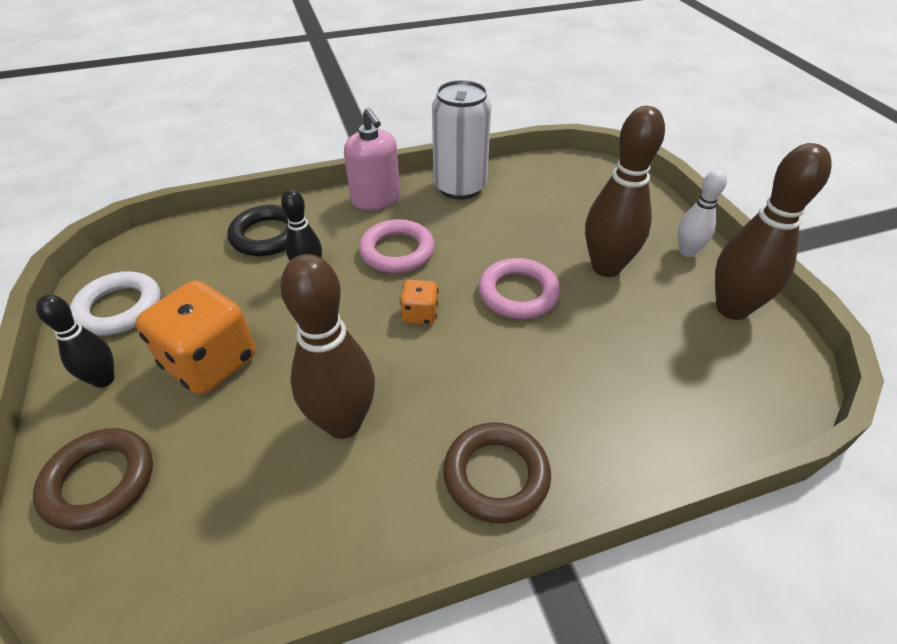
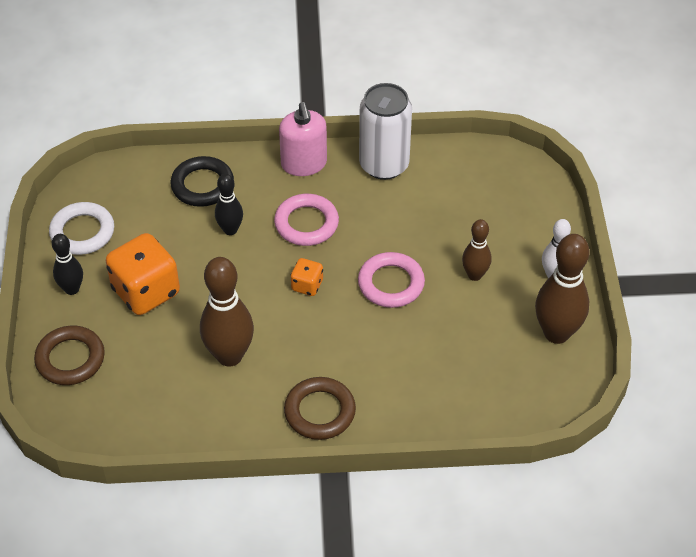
camera: 15 degrees right, 5 degrees up
(606, 267) = (475, 275): brown bowling pin -> brown bowling pin, size x0.57

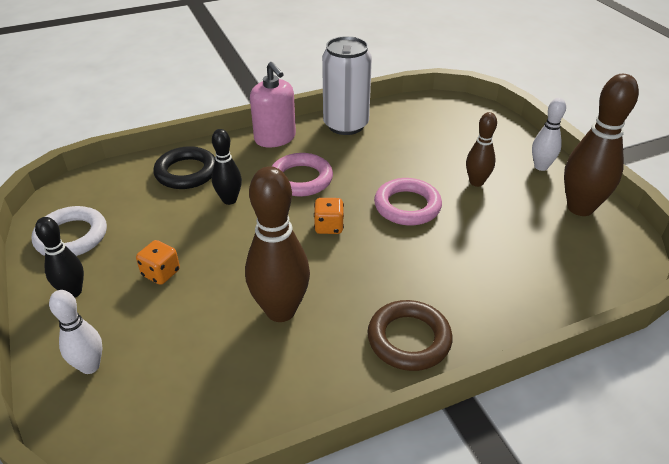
camera: 20 degrees left, 10 degrees down
(70, 359) = (90, 366): brown ring -> white bowling pin
(146, 291) = (161, 273): orange dice -> orange dice, size x0.49

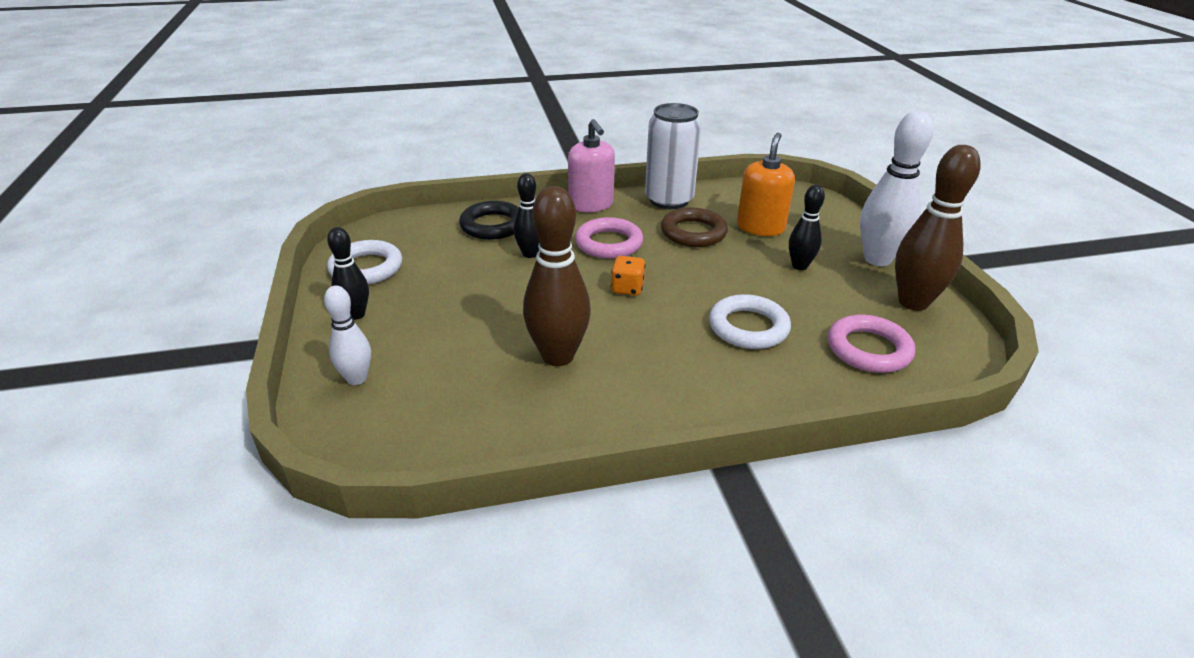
camera: 10 degrees right, 5 degrees down
(161, 273) = (445, 309): orange dice -> none
(407, 206) = (716, 279): pink ring -> pink ring (868, 349)
(409, 339) = (687, 399): brown ring -> brown ring (693, 233)
(433, 145) = (760, 227): none -> orange soap dispenser
(446, 254) = (748, 327): none -> white ring
(476, 182) = (799, 266): brown bowling pin -> black bowling pin
(541, 166) = (877, 259): white bowling pin -> white bowling pin, size x1.75

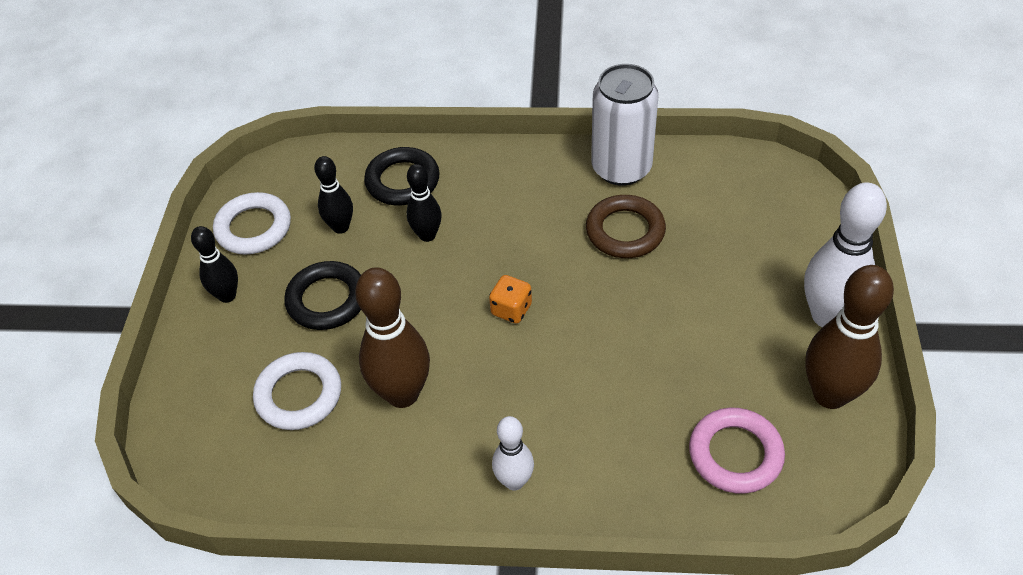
camera: 20 degrees right, 15 degrees up
(357, 378) = (207, 383): white bowling pin -> white bowling pin (514, 481)
(456, 304) = (327, 300): none -> black ring
(591, 205) = (525, 162): pink soap dispenser -> none
(609, 243) = (520, 233): pink ring -> none
(748, 327) = (617, 394): white ring -> white ring (299, 395)
(760, 227) = (711, 235): orange soap dispenser -> none
(799, 266) = (725, 310): black bowling pin -> black bowling pin (340, 227)

